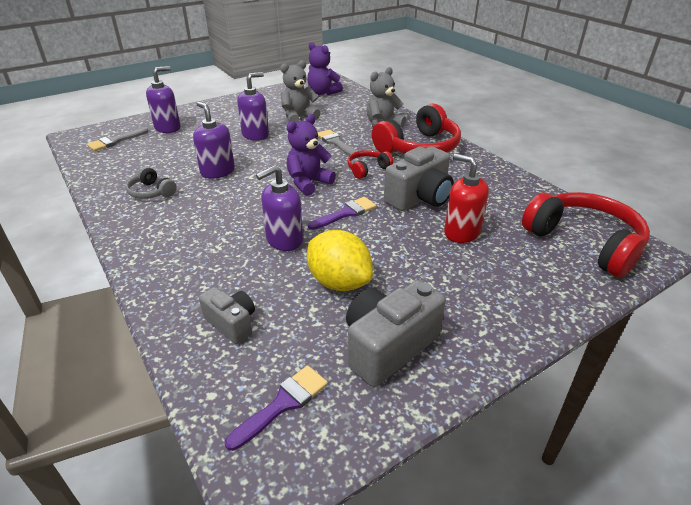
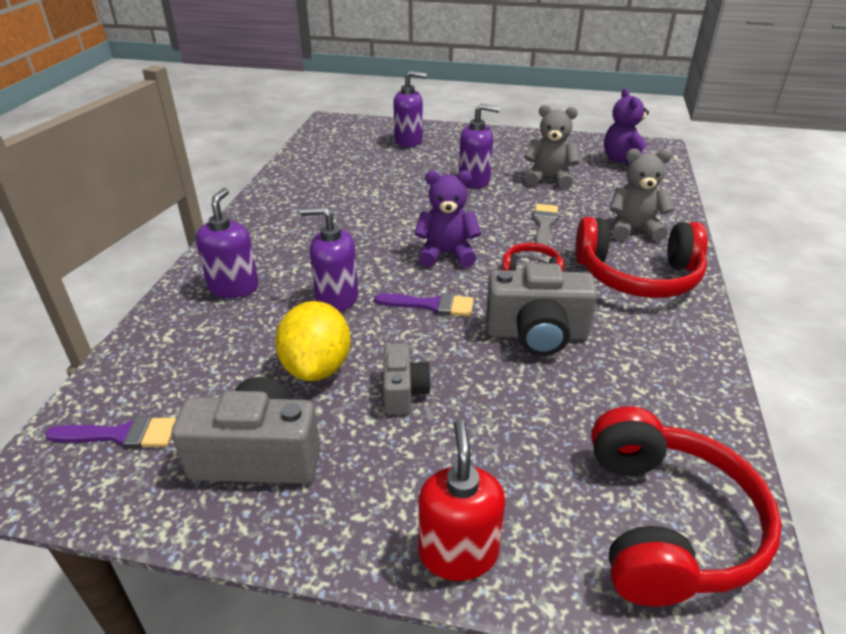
camera: 45 degrees right, 0 degrees up
(115, 141) = (350, 137): grey brush -> none
(151, 192) = (308, 196): grey headphones -> none
(217, 171) = (385, 202): purple soap dispenser -> purple soap dispenser (234, 287)
(232, 323) = (191, 344): grey camera -> grey camera (403, 392)
(461, 232) = (519, 401): red soap dispenser -> red soap dispenser (458, 553)

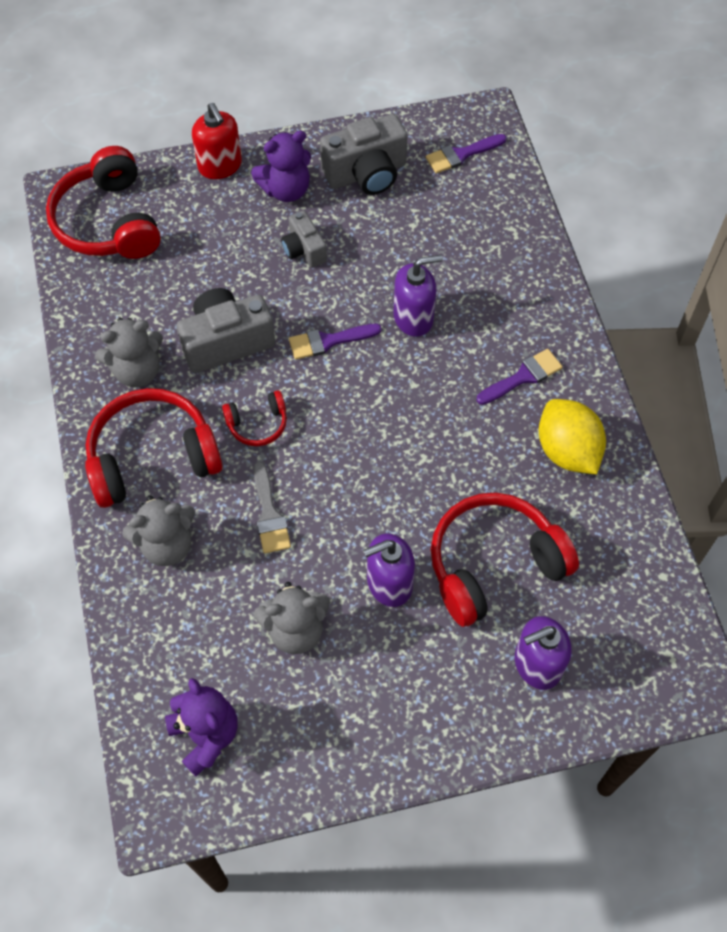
camera: 155 degrees right, 25 degrees up
(234, 287) = (511, 296): purple soap dispenser -> none
(285, 239) = (523, 377): none -> purple brush
(317, 367) = (378, 246): yellow lemon -> yellow lemon (567, 450)
(400, 172) = (494, 565): none -> red headphones
(446, 254) = (350, 417): purple teddy bear -> purple teddy bear (286, 190)
(644, 338) = (137, 371): none -> grey teddy bear

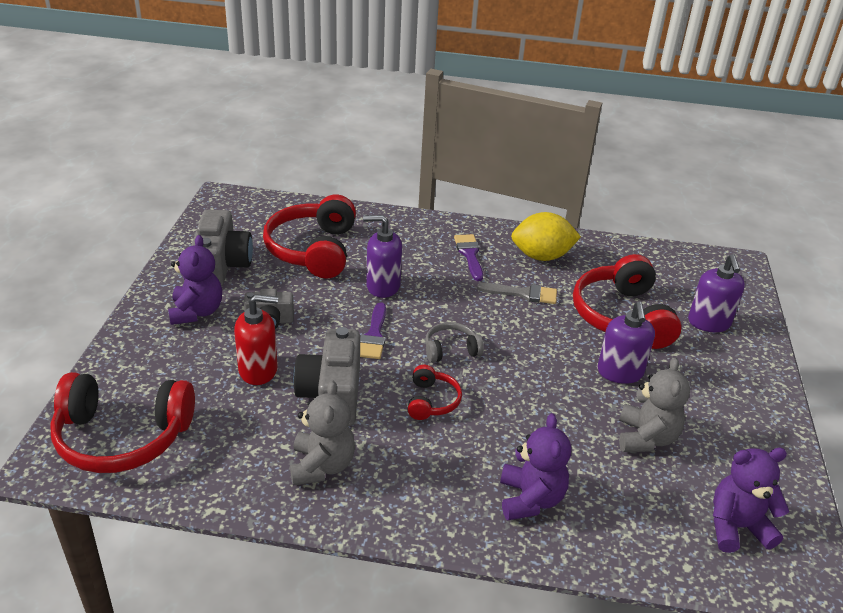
camera: 70 degrees left, 25 degrees down
(152, 457) = (428, 482): red headphones -> red headphones (313, 250)
(167, 544) = (530, 499): grey teddy bear -> purple teddy bear
(220, 166) = (131, 342): red soap dispenser -> red soap dispenser (258, 370)
(269, 514) = (528, 421): grey brush -> grey brush (523, 294)
(342, 415) = (451, 350): none -> grey headphones
(413, 318) = (383, 286): purple soap dispenser -> purple soap dispenser turned 90 degrees counterclockwise
(461, 155) = (248, 218): purple brush -> none

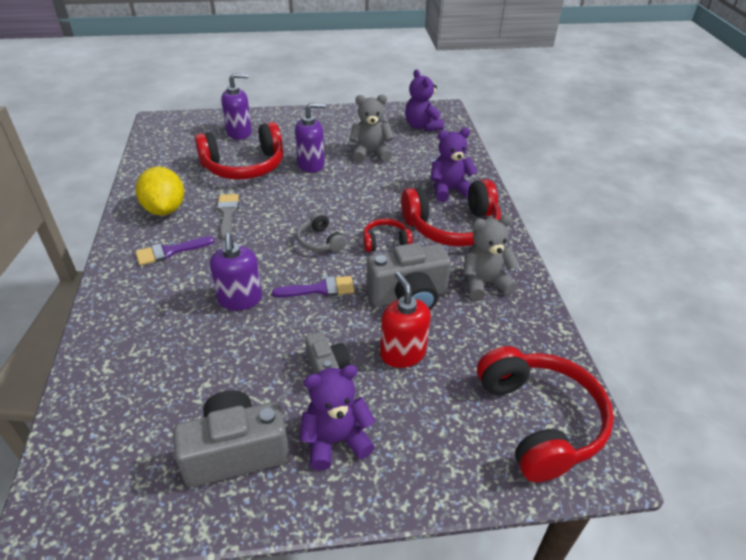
camera: 105 degrees left, 5 degrees up
(313, 250) = (182, 371): red headphones -> red headphones (452, 227)

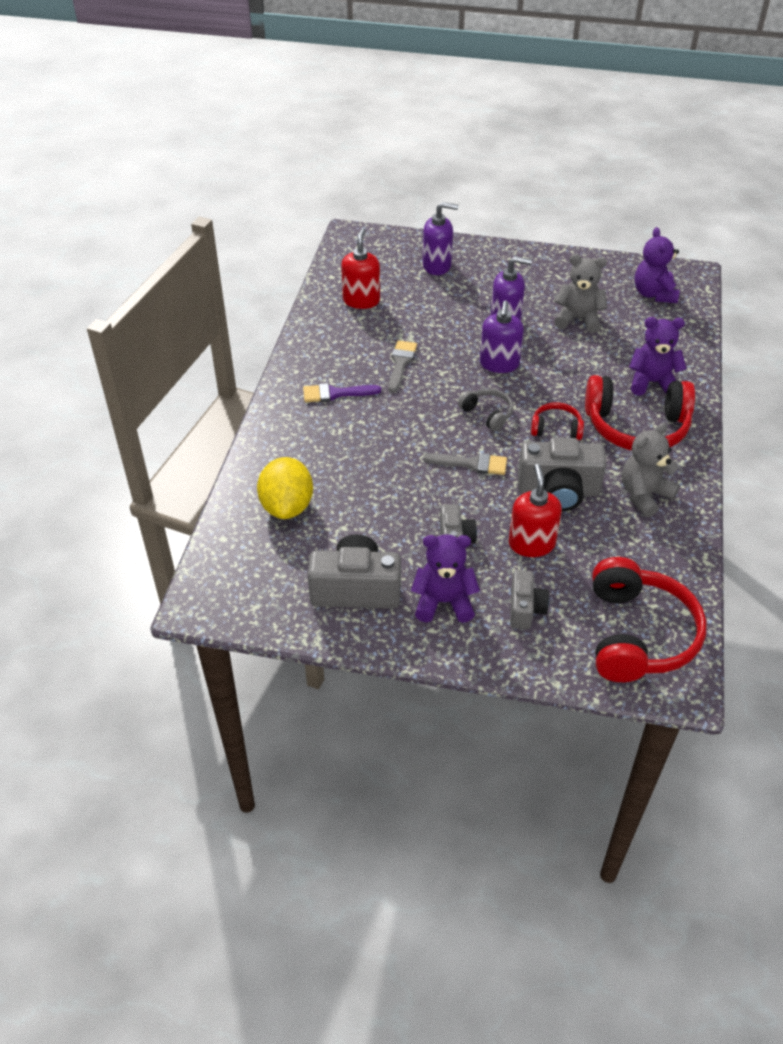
camera: 20 degrees right, 5 degrees up
(165, 209) = (339, 346): yellow lemon -> yellow lemon (287, 506)
(178, 169) = (361, 300): none -> red soap dispenser
(240, 299) = (392, 457): purple soap dispenser -> purple soap dispenser (499, 364)
(244, 166) = (432, 310): red headphones -> none
(320, 242) = (487, 414): grey headphones -> grey headphones turned 150 degrees clockwise
(320, 289) = (472, 464): purple brush -> grey brush
(421, 424) = (525, 609): none -> grey camera
(484, 283) = (644, 495): grey teddy bear -> grey teddy bear turned 45 degrees counterclockwise

